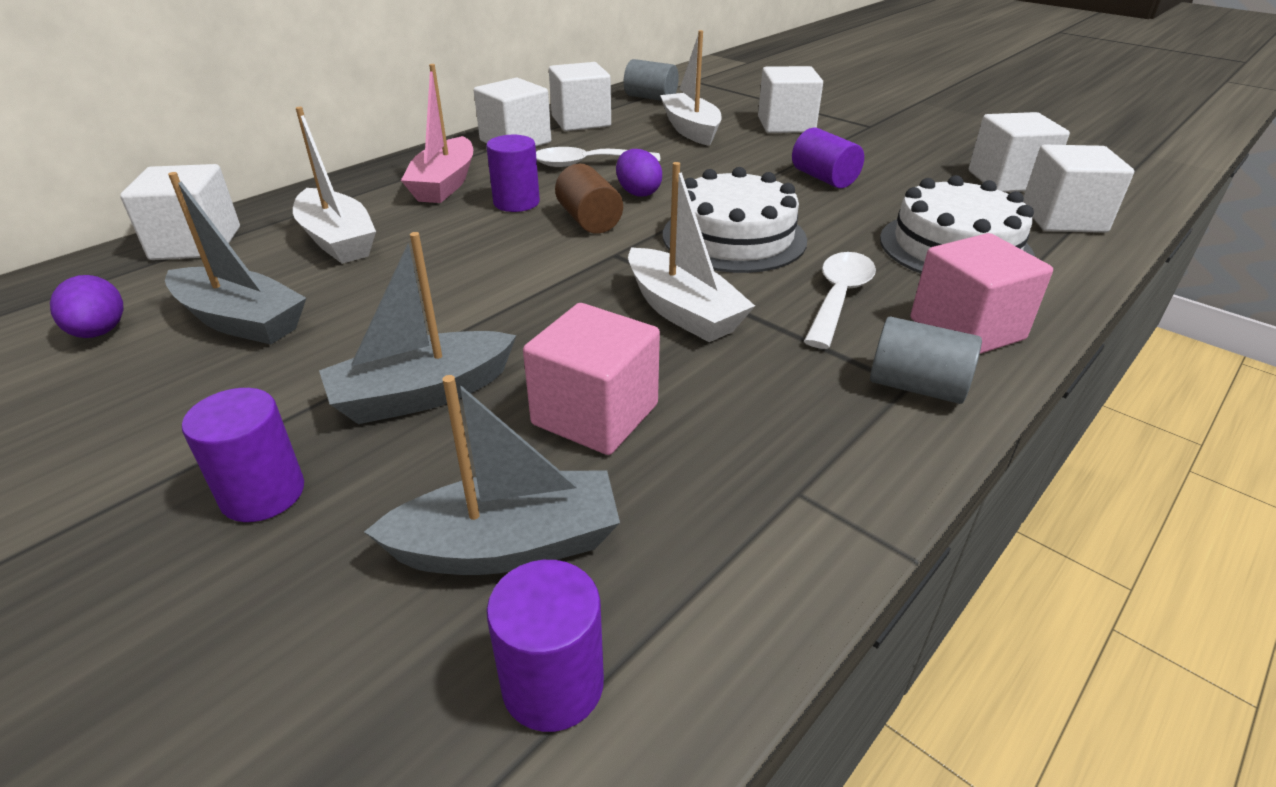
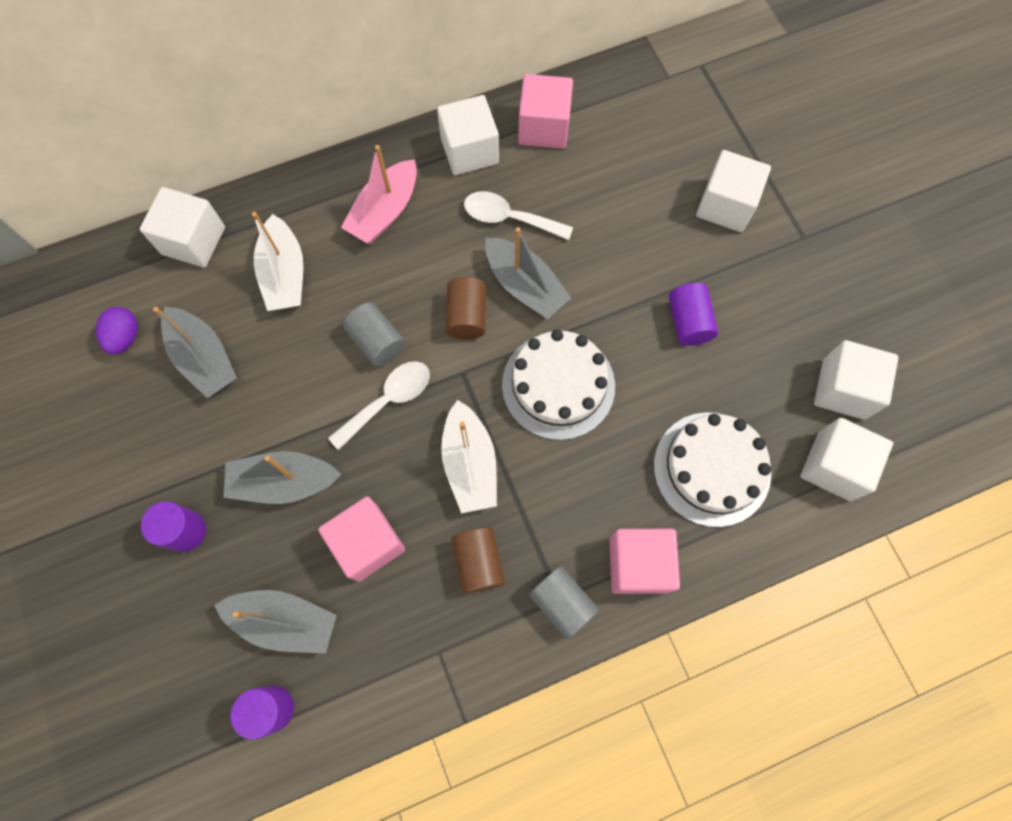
camera: 25 degrees right, 35 degrees up
(516, 202) = (426, 265): purple cylinder -> none
(581, 121) = (544, 127): white cube -> pink cube
(638, 192) = (524, 286): purple egg -> grey boat
(650, 98) = (634, 95): grey cylinder -> grey cylinder (377, 341)
(691, 129) = (632, 182): white boat -> none
(771, 385) = (478, 562): none -> brown cylinder
(838, 297) = (580, 493): white spoon -> white spoon (388, 400)

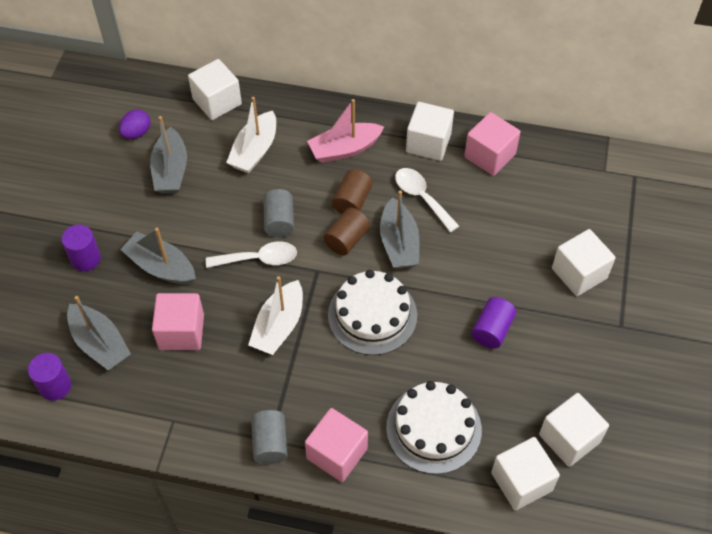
camera: 35 degrees right, 15 degrees down
(478, 562) = (238, 386): brown cylinder -> brown cylinder (352, 201)

